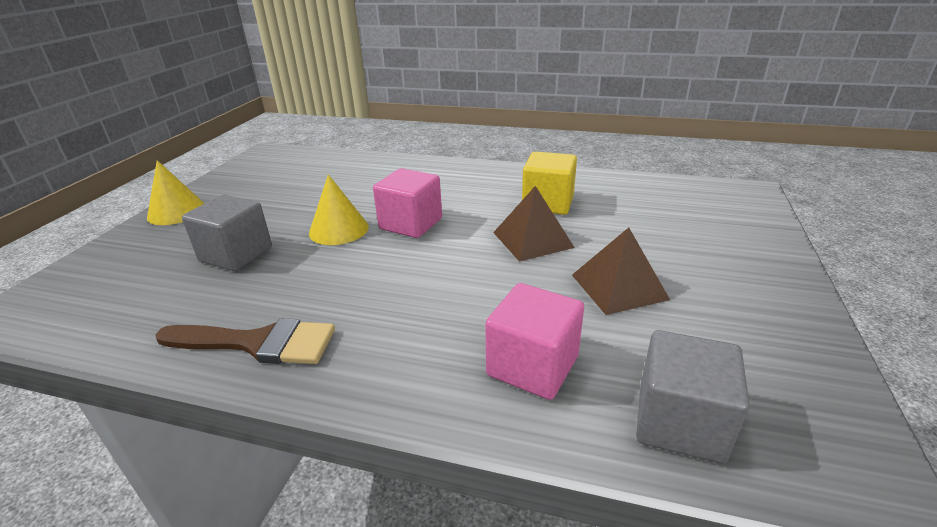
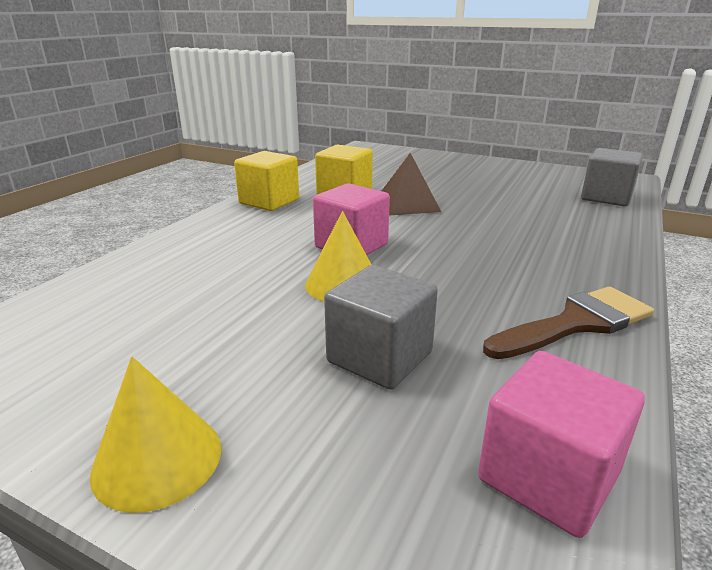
camera: 80 degrees left, 5 degrees down
(258, 343) = (576, 323): brown brush -> brown brush turned 45 degrees clockwise
(502, 176) = (269, 201): none -> yellow cube
(532, 366) = (572, 221): pink cube -> pink cube (548, 476)
(619, 287) = (481, 191): brown pyramid -> none

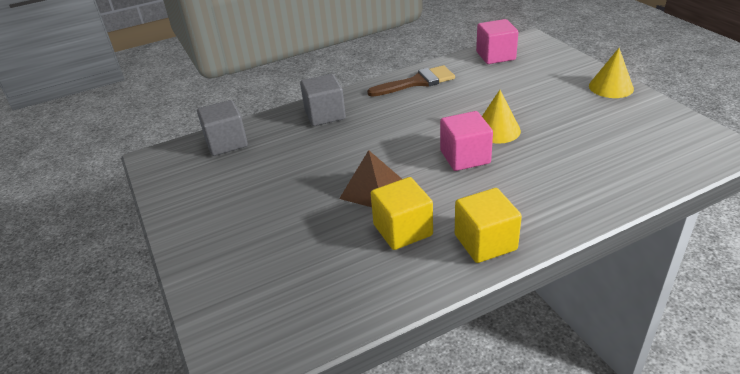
camera: 140 degrees left, 10 degrees up
(380, 357) = (512, 93): grey cube -> grey cube (325, 115)
(576, 323) = (417, 82): brown brush -> brown brush turned 150 degrees clockwise

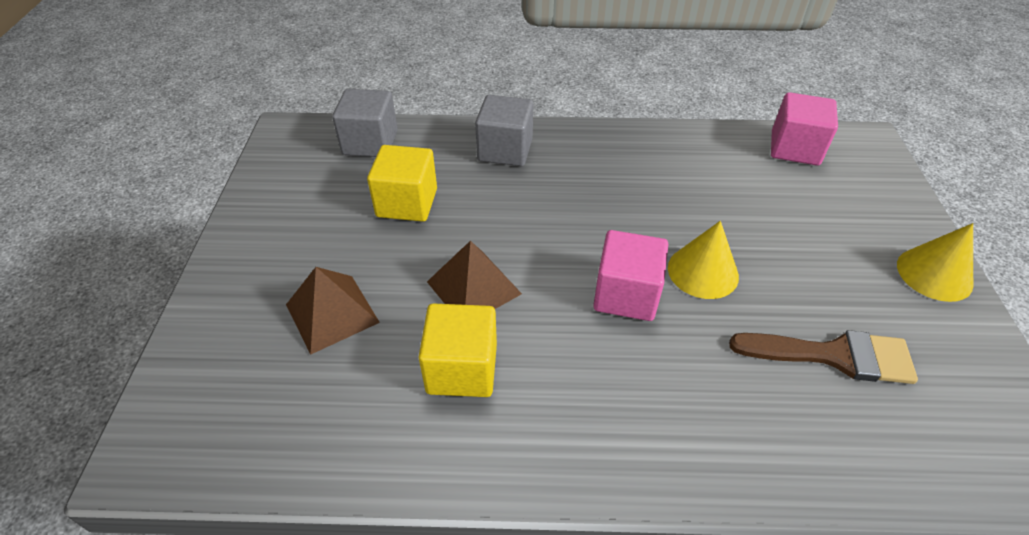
camera: 25 degrees right, 10 degrees up
(291, 239) = (332, 313): none -> brown pyramid
(417, 82) = (654, 148): brown brush -> brown brush (834, 355)
(485, 242) = (547, 446): yellow cube -> yellow cube (407, 203)

